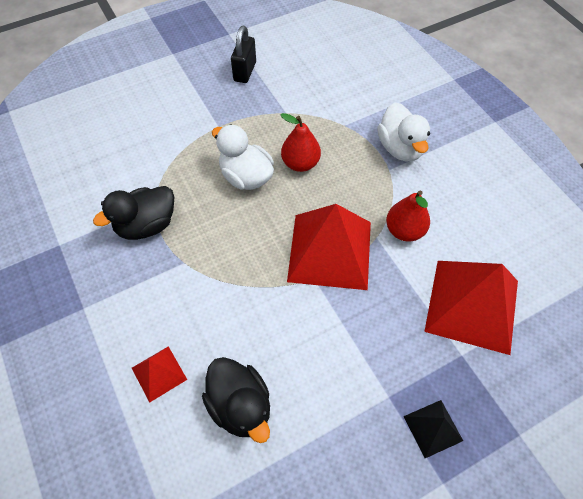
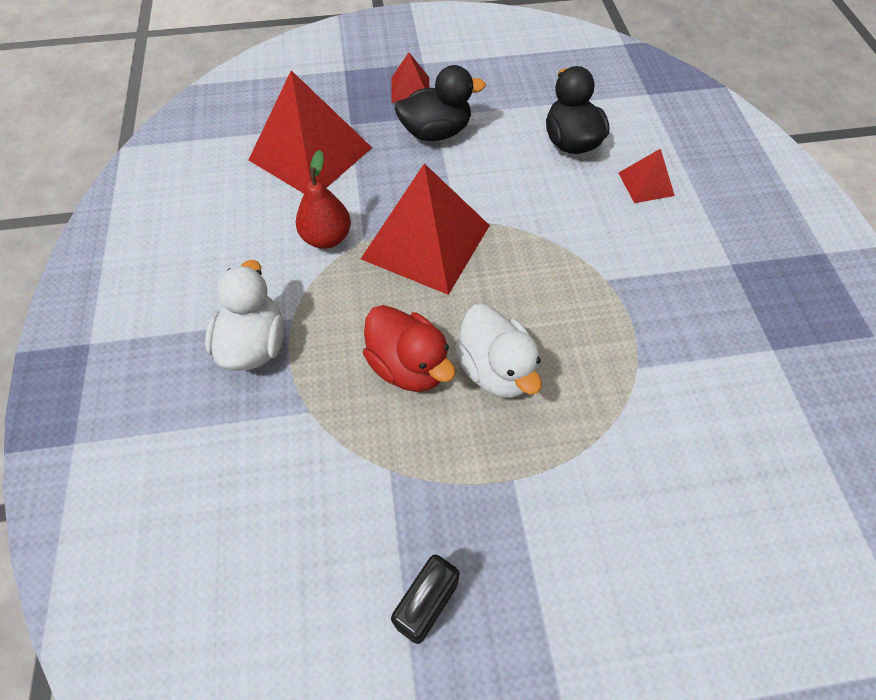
camera: 160 degrees left, 0 degrees up
(146, 225) = (651, 340): black duck -> black duck (436, 132)
(300, 163) = (409, 366): red pear -> red duck
(433, 428) = (410, 89): black pyramid -> red pyramid

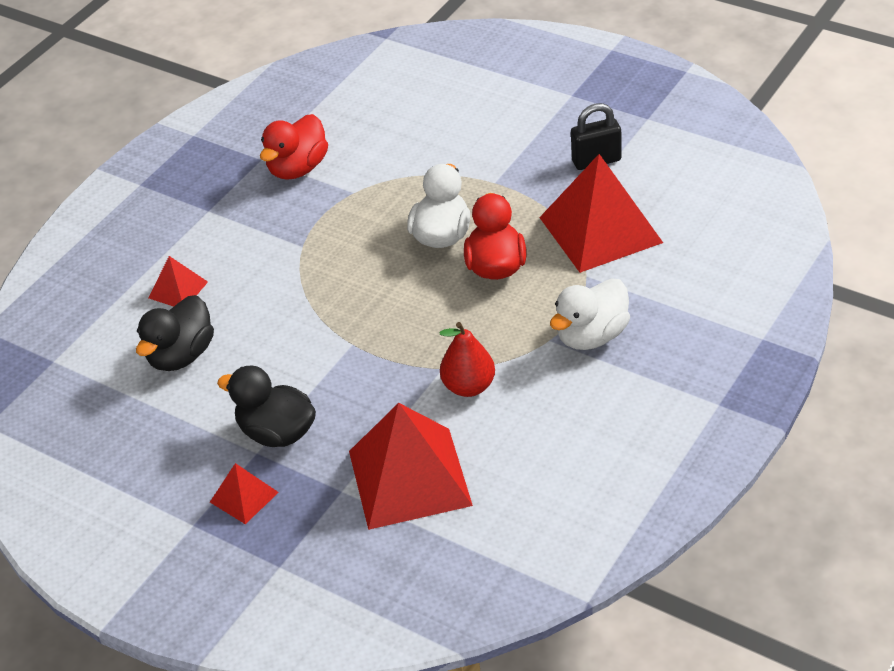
camera: 135 degrees left, 15 degrees down
(426, 241) = (395, 340): red pyramid -> red pyramid (600, 230)
(725, 361) = (298, 168): none -> red duck

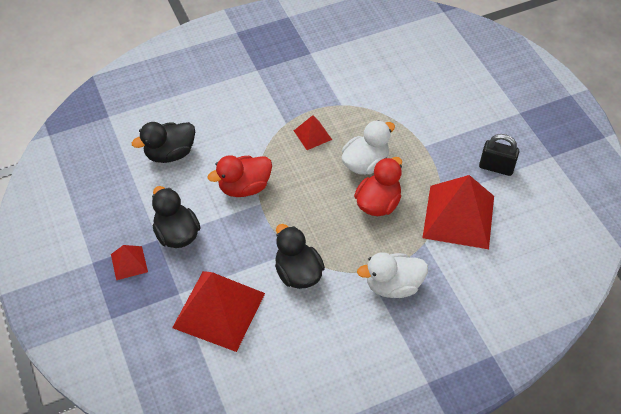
camera: 30 degrees right, 10 degrees up
(178, 290) = (201, 111): red pyramid -> red pyramid (312, 135)
(298, 168) = (324, 71): red duck -> red duck (244, 187)
(469, 386) = (298, 273): red pear -> black duck

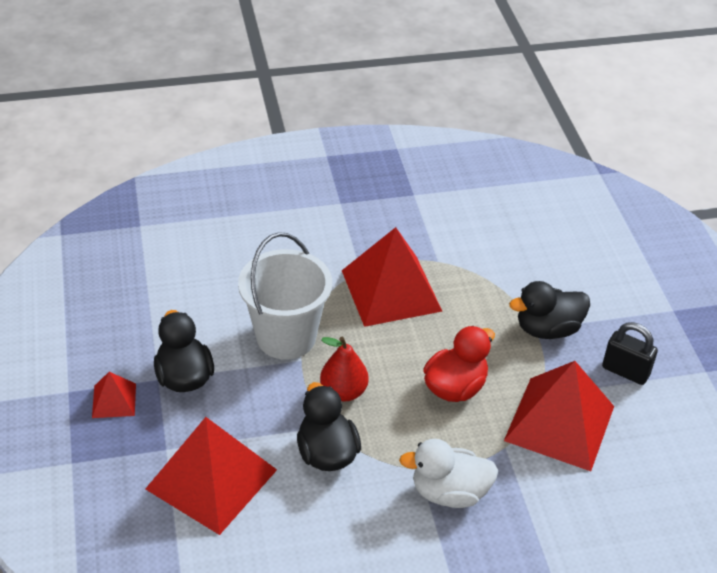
camera: 10 degrees right, 10 degrees down
(170, 153) = (203, 281): black duck -> black duck (547, 329)
(244, 187) = (286, 337): red duck -> white bucket
(298, 222) = (343, 392): none -> red pear
(312, 135) = (391, 290): red pyramid -> red pyramid, size x2.13
(365, 163) = (451, 336): white duck -> none

